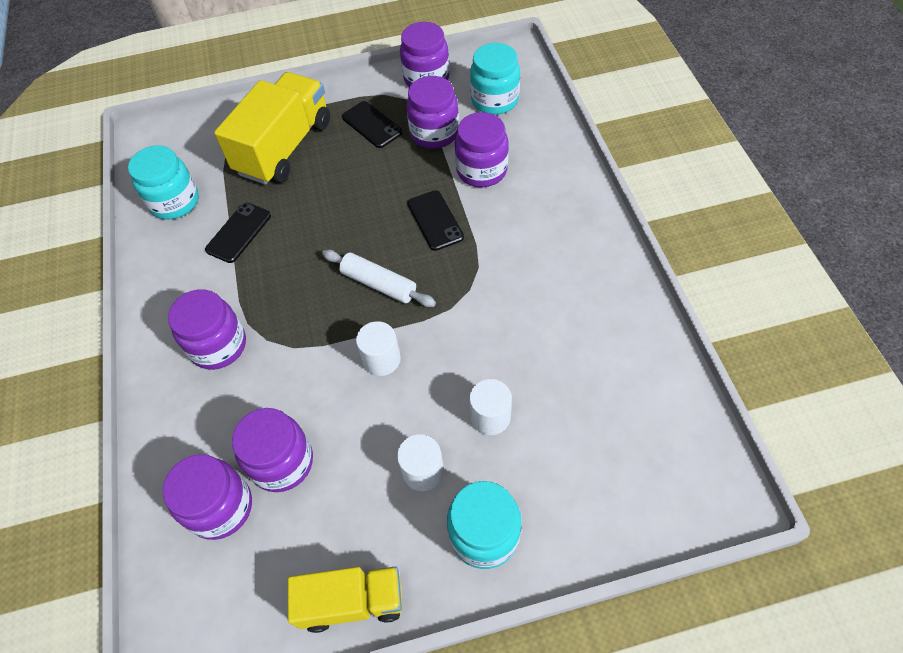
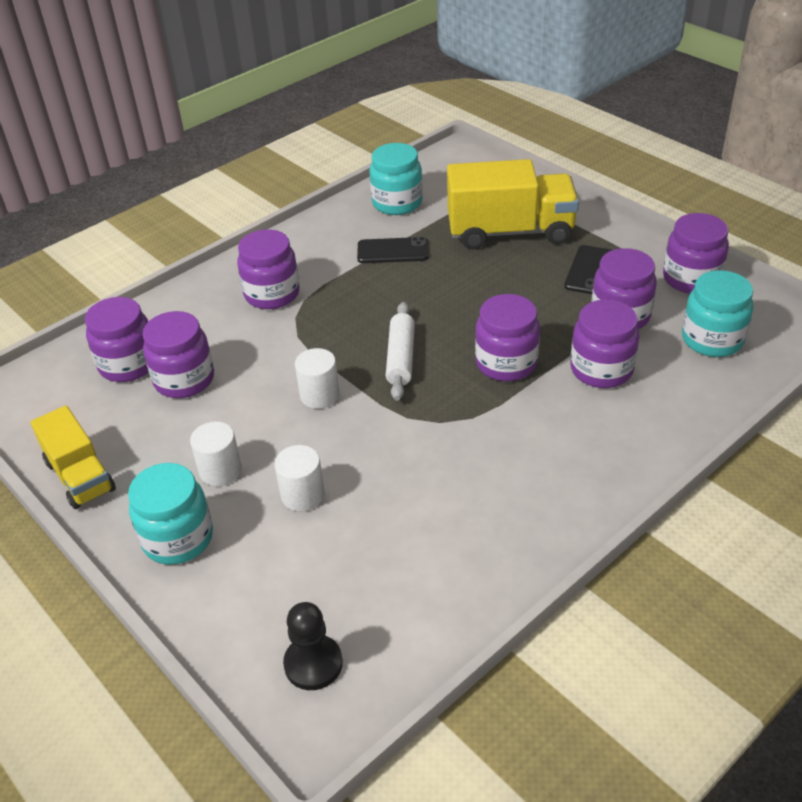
camera: 60 degrees right, 15 degrees down
(435, 220) = (506, 363): black phone -> purple jar
(666, 475) = (313, 664): none -> black pawn

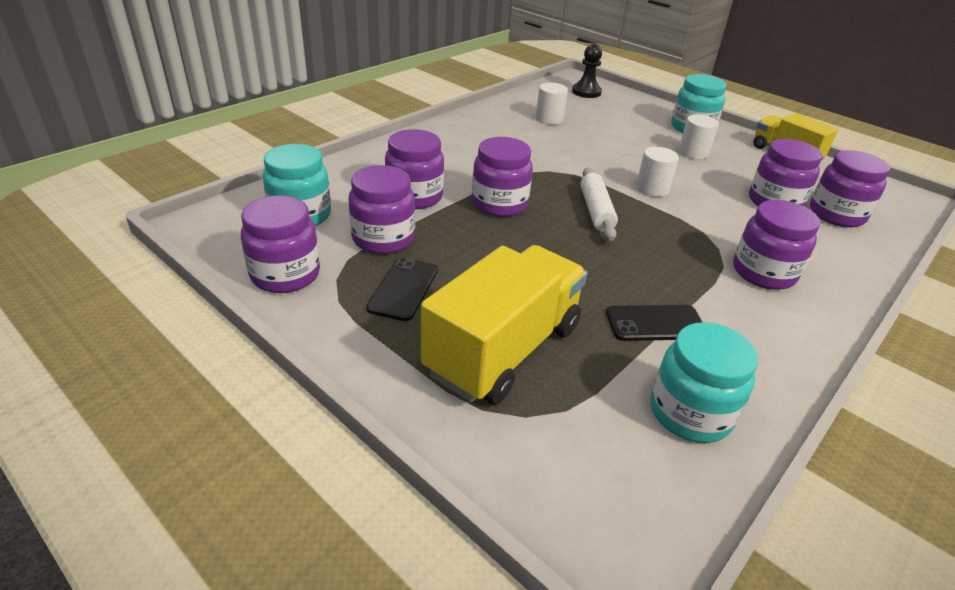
camera: 170 degrees right, 5 degrees down
(302, 495) = (629, 141): white cylinder -> white cylinder (549, 119)
(510, 232) = (504, 350): yellow truck -> yellow truck turned 135 degrees clockwise

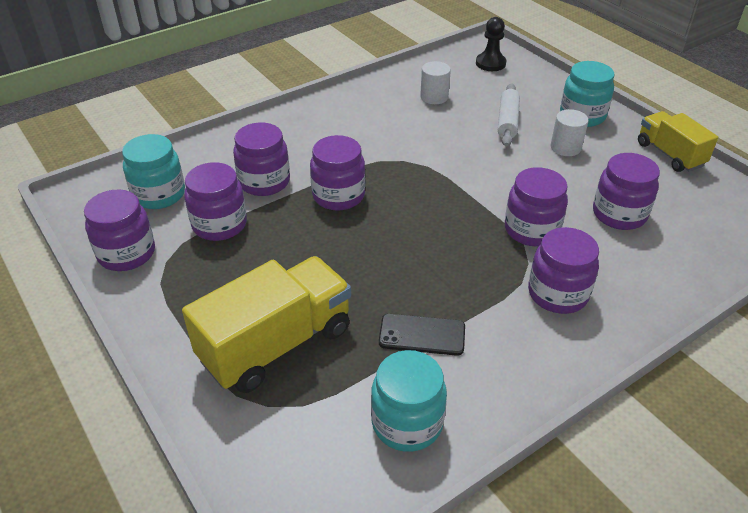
camera: 15 degrees right, 5 degrees up
(403, 289) = (217, 277): black phone -> none
(596, 211) = (427, 210): white rolling pin -> white rolling pin (507, 121)
(652, 189) = (497, 189): white cylinder -> none
(836, 215) = (679, 234): purple jar -> purple jar (531, 230)

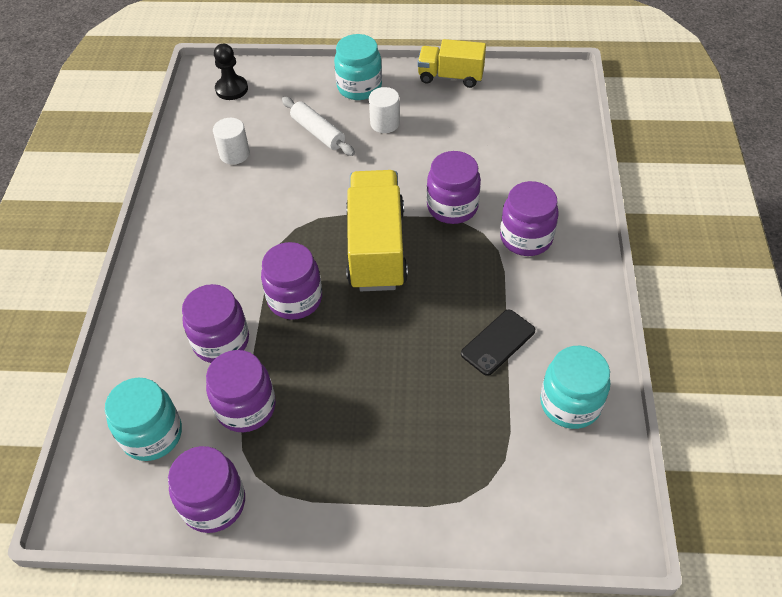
camera: 50 degrees left, 10 degrees up
(276, 344) = (429, 443): yellow truck -> yellow truck (376, 248)
(619, 214) = (482, 149): purple jar -> none

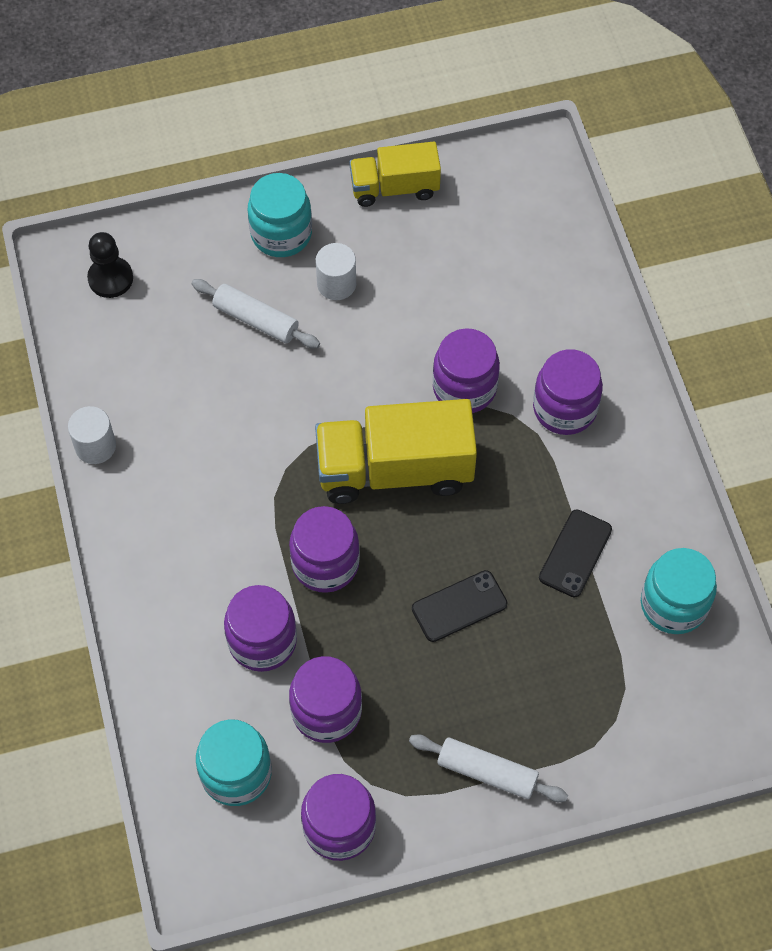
camera: 20 degrees left, 10 degrees up
(234, 154) = (161, 380): white cylinder -> white cylinder (95, 446)
(357, 495) = (487, 772): none -> white rolling pin
(376, 248) = (395, 469): yellow truck -> yellow truck turned 75 degrees counterclockwise
(387, 357) = (459, 606): none -> black phone

